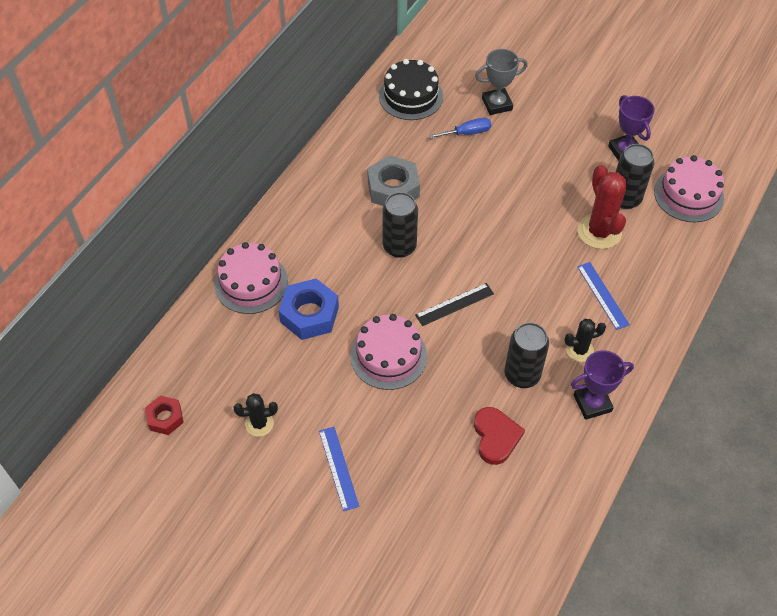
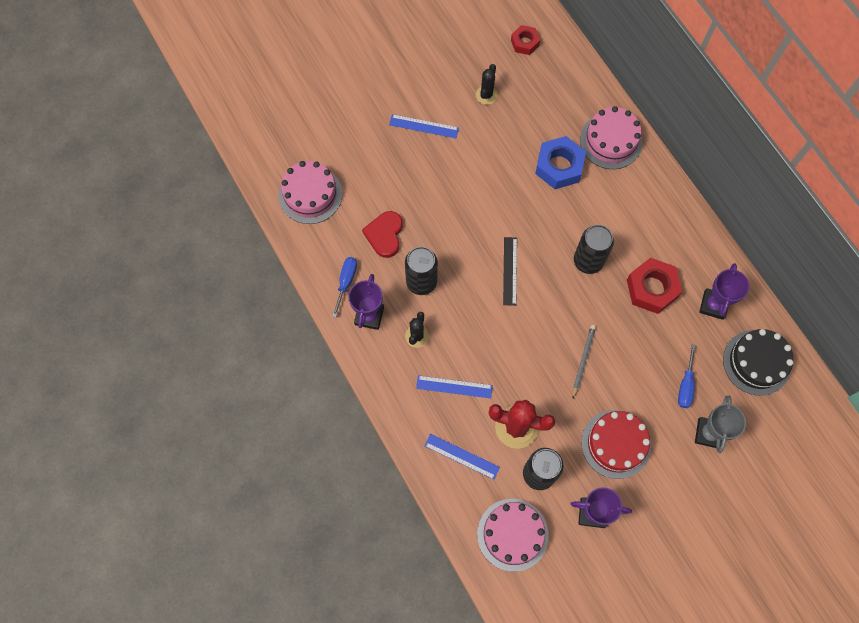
camera: 120 degrees right, 15 degrees up
(378, 141) = (713, 305): none -> purple trophy
(388, 356) = (492, 201): pink cake -> pink cake (310, 194)
(393, 189) = (652, 288): grey nut -> red nut
(496, 437) = (385, 235): red heart -> red heart turned 75 degrees clockwise
(500, 210) = (583, 360): none -> grey pencil
(555, 158) = (616, 444): none -> red cake
(574, 445) = (346, 282): none -> blue screwdriver
(658, 259) = (462, 456): none -> blue ruler

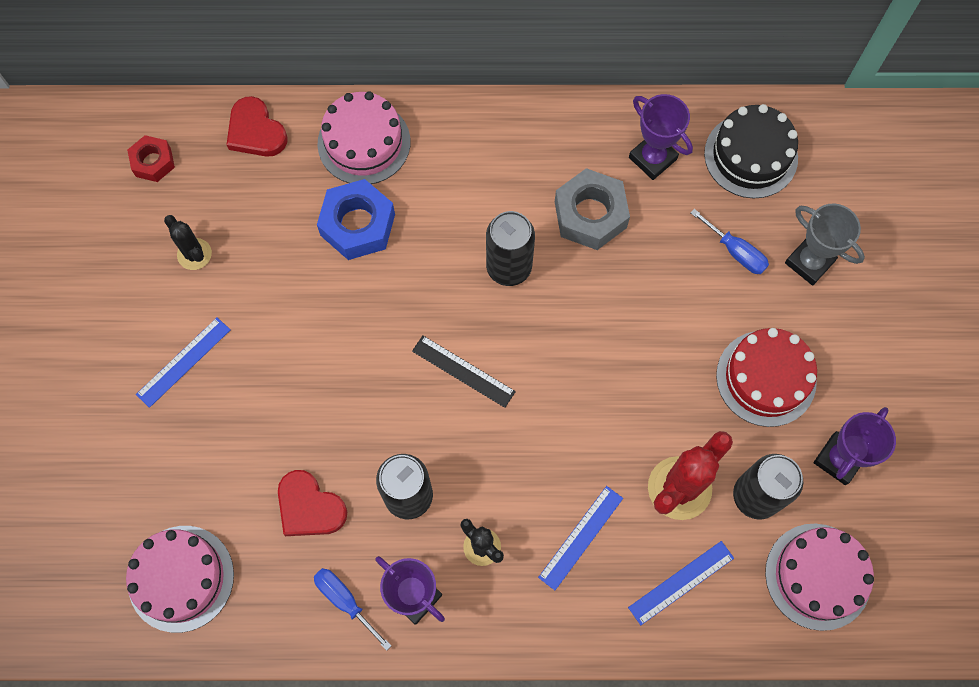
camera: 60 degrees left, 0 degrees up
(578, 82) = (256, 131): none -> red heart
(583, 360) = (637, 353): grey pencil -> none
(652, 288) = (590, 214): red nut -> grey nut

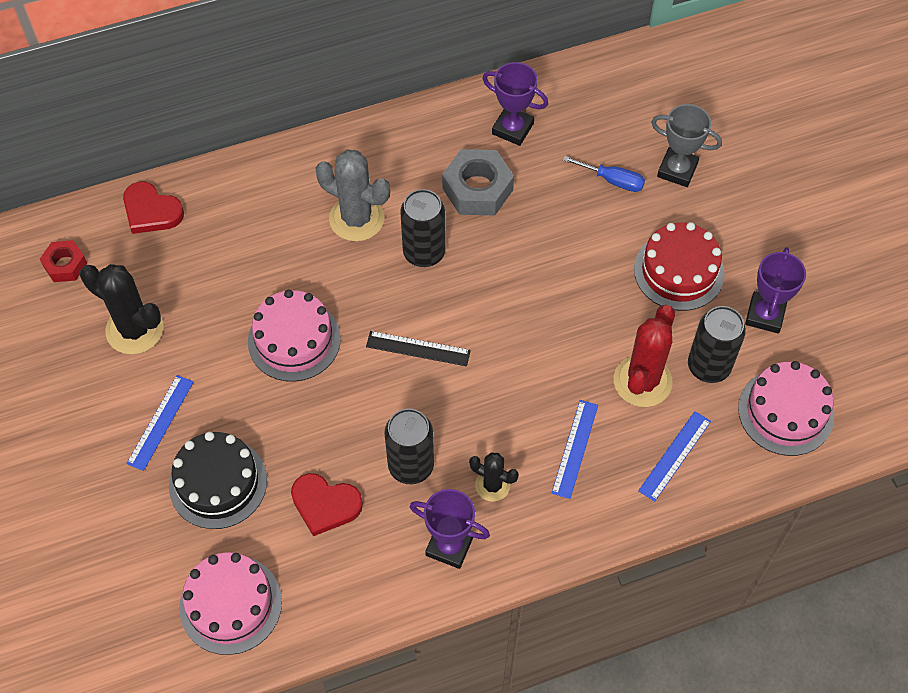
camera: 20 degrees left, 10 degrees down
(194, 254) = (135, 329): black cactus -> black cactus, size x1.74
(345, 601) = (389, 571): blue screwdriver -> none
(357, 225) = (275, 259): blue nut -> none
(364, 143) = (254, 191): pink cake -> pink cake (294, 340)
(455, 207) = (356, 219): none -> grey cactus
(750, 156) = (594, 102): black cake -> black cake (218, 483)

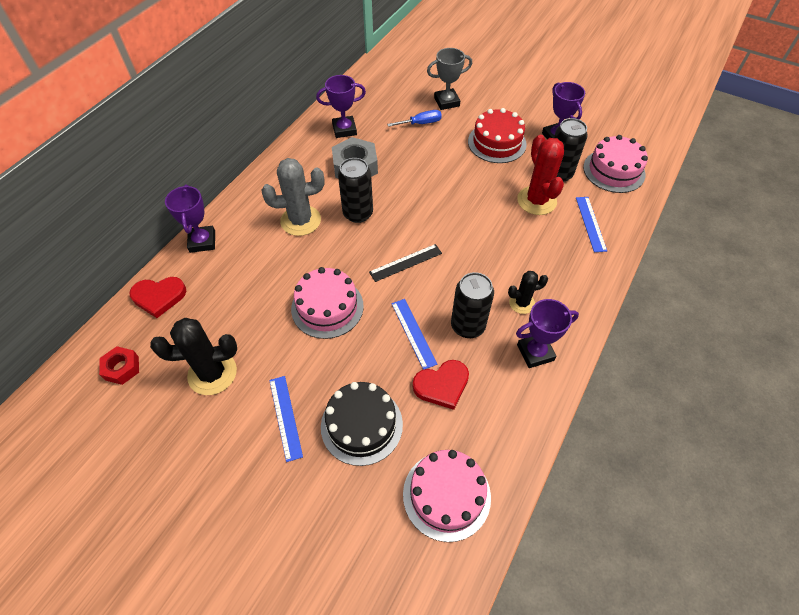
camera: 40 degrees left, 5 degrees down
(239, 175) = (202, 241): none -> purple trophy
(575, 448) = (541, 254): blue ruler -> blue ruler (413, 333)

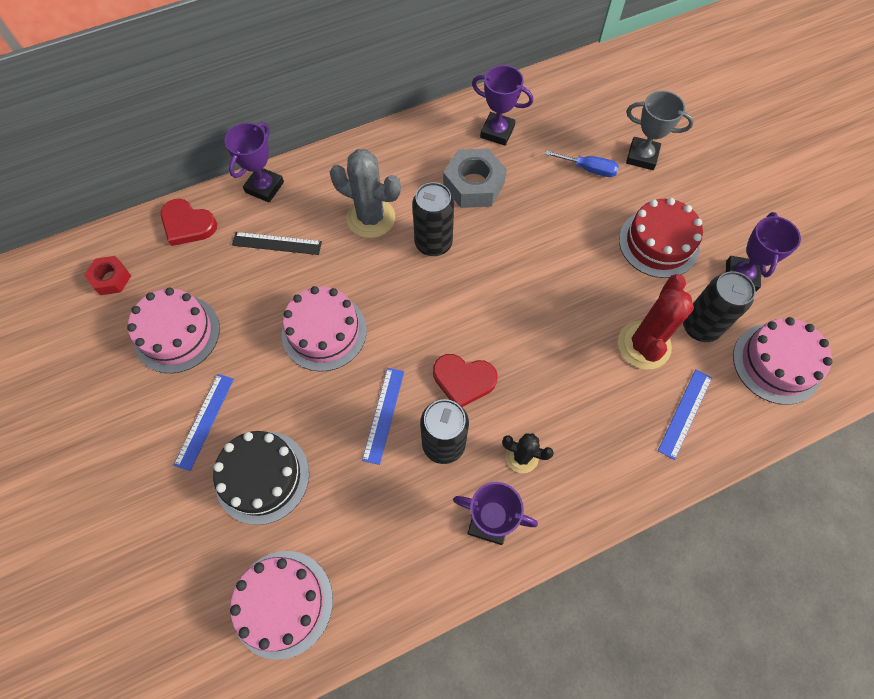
camera: 35 degrees right, 10 degrees up
(212, 373) = (177, 333): black cactus -> pink cake
(406, 263) = (437, 331): black ruler -> black ruler (277, 243)
(442, 385) = (366, 490): red heart -> red heart (463, 380)

